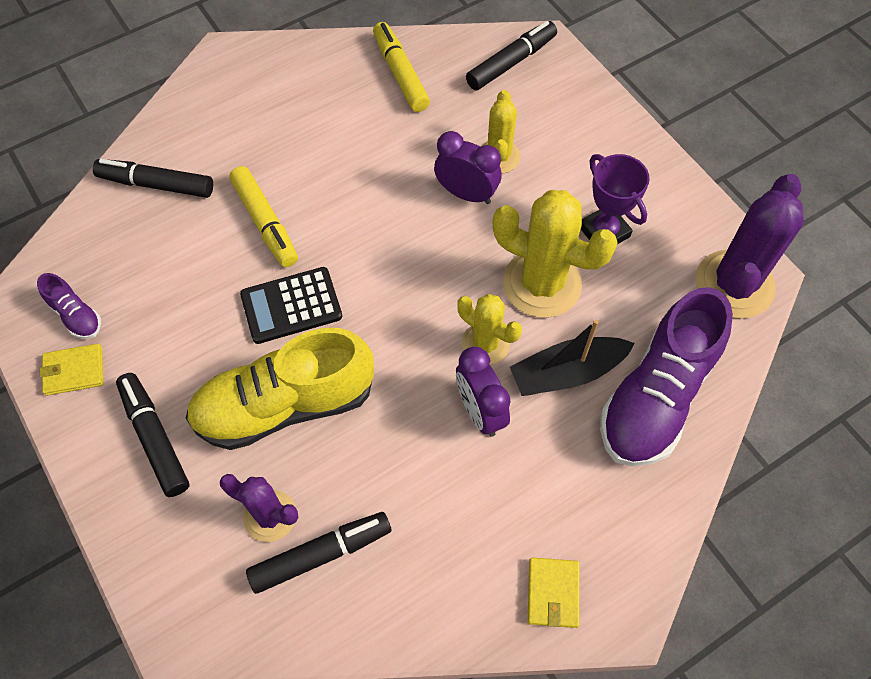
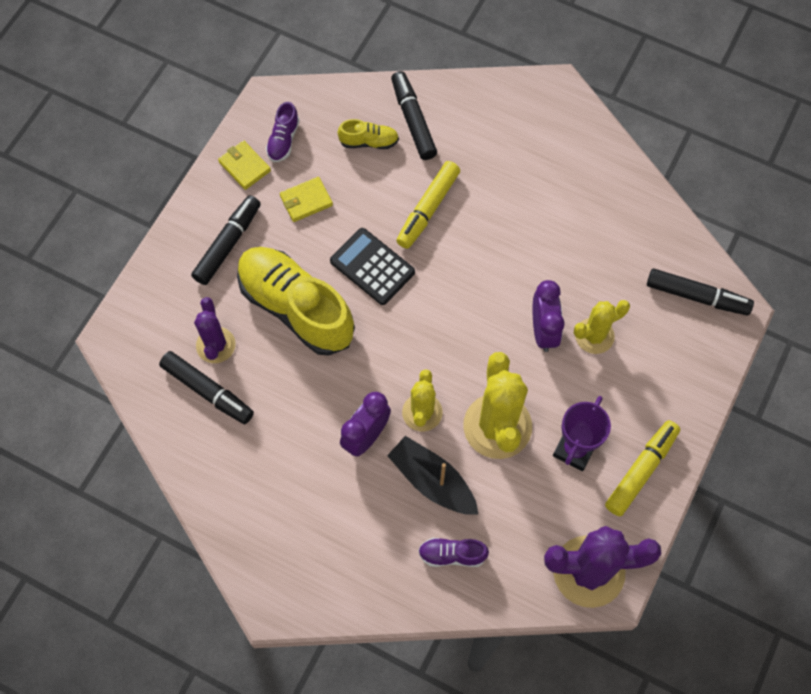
camera: 60 degrees right, 5 degrees up
(147, 236) = (369, 142): none -> yellow shoe
(400, 73) = (626, 221): yellow marker -> yellow marker (641, 470)
(553, 593) = (261, 551): yellow wallet -> yellow wallet (306, 201)
(657, 396) = (452, 555): purple shoe -> purple shoe, size x0.44

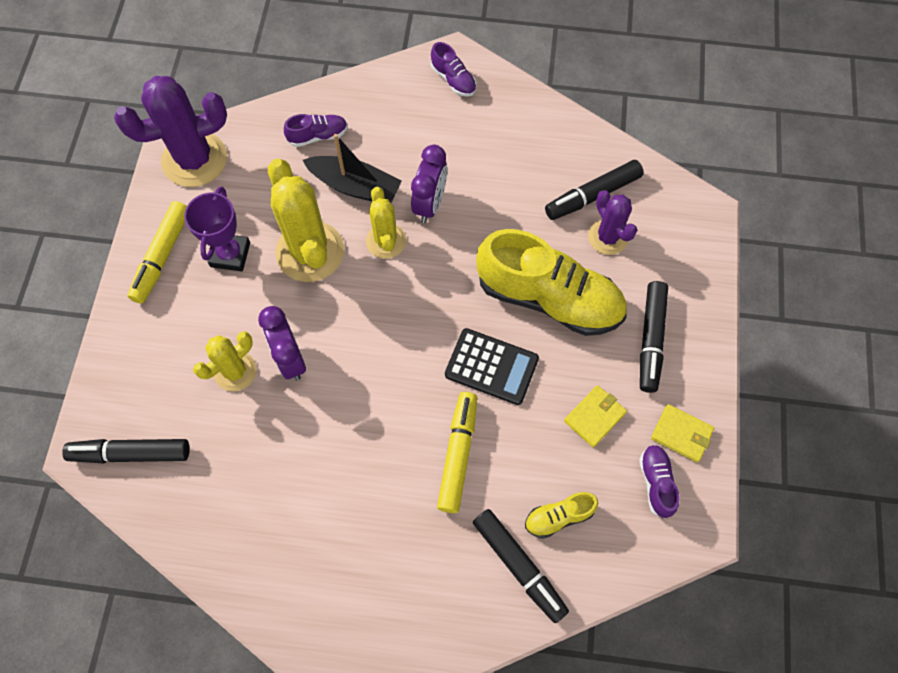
camera: 160 degrees right, 0 degrees up
(208, 391) = (592, 195): black marker -> black marker turned 45 degrees counterclockwise
(284, 575) = (453, 79): none -> purple shoe

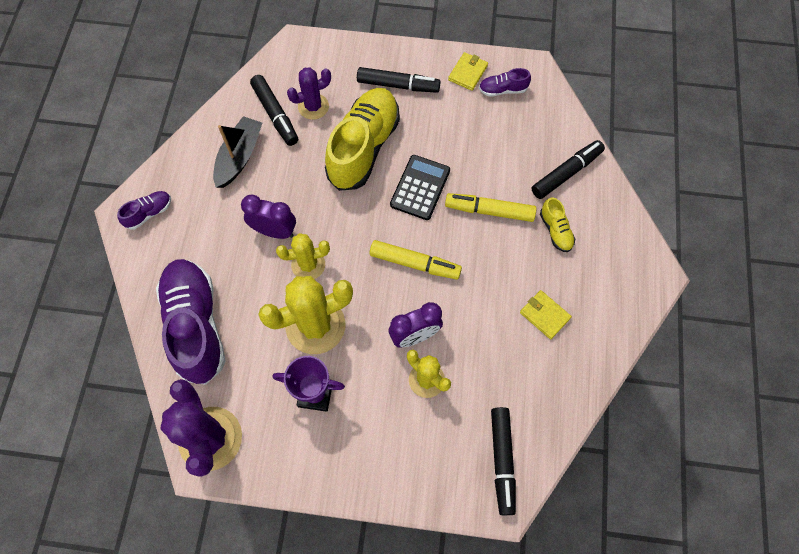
camera: 90 degrees left, 0 degrees up
(162, 256) = (314, 457): yellow marker -> yellow marker (415, 263)
(318, 136) = (196, 325): purple shoe -> purple shoe, size x2.28
(355, 186) = (253, 291): black boat -> black boat (239, 157)
(559, 517) = (530, 148): yellow shoe -> yellow shoe (555, 230)
(595, 417) = (457, 123): yellow wallet -> yellow wallet (544, 315)

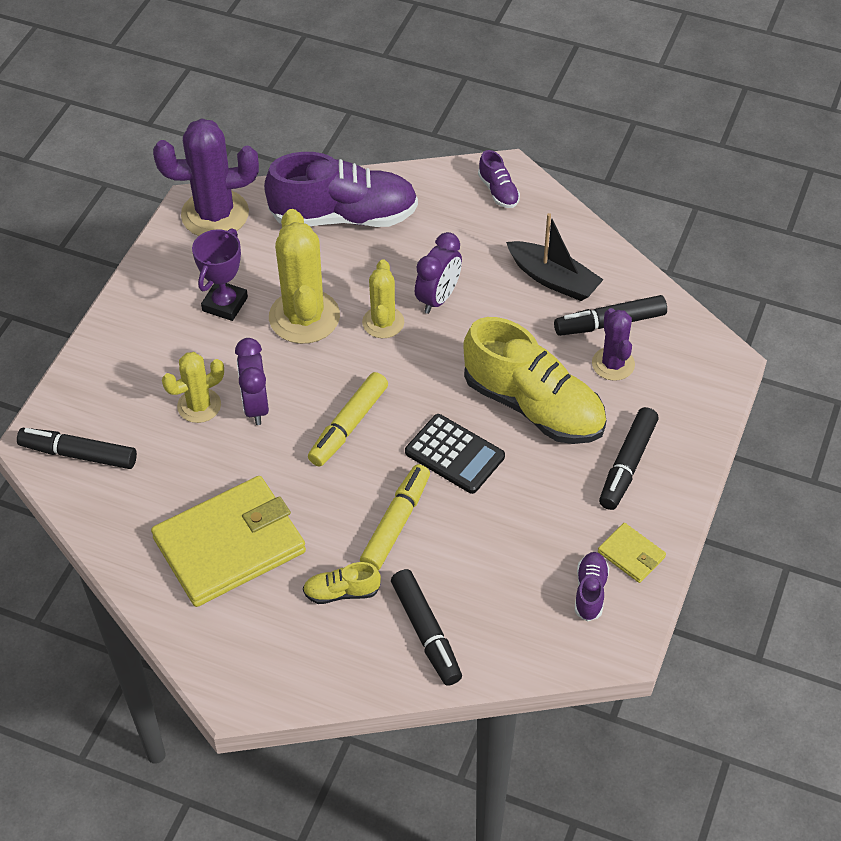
camera: 105 degrees right, 15 degrees down
(544, 315) = (230, 545): yellow wallet -> yellow wallet, size x2.31

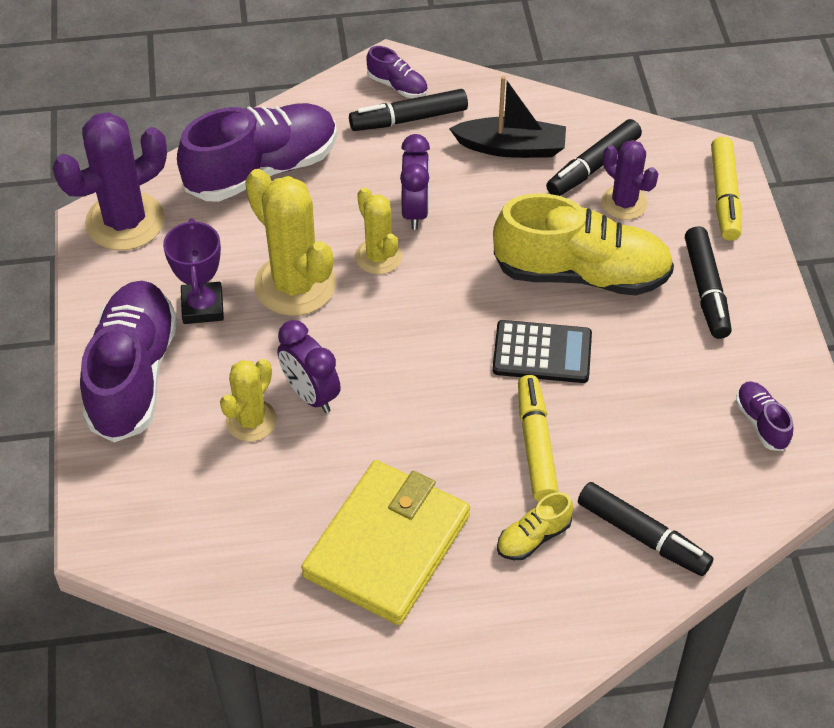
camera: 30 degrees left, 0 degrees up
(78, 454) = (157, 529): black marker -> black marker (408, 119)
(140, 333) = (133, 375): none -> purple shoe
(348, 426) = (419, 372): yellow marker -> yellow marker (724, 196)
(631, 555) = (771, 371): yellow wallet -> none

